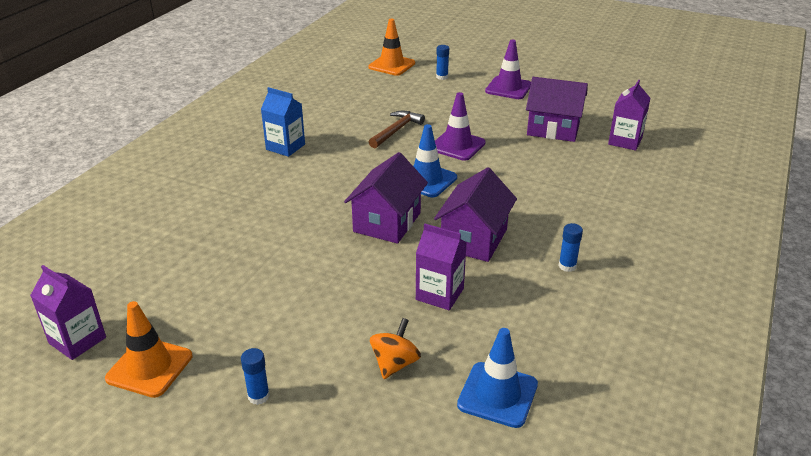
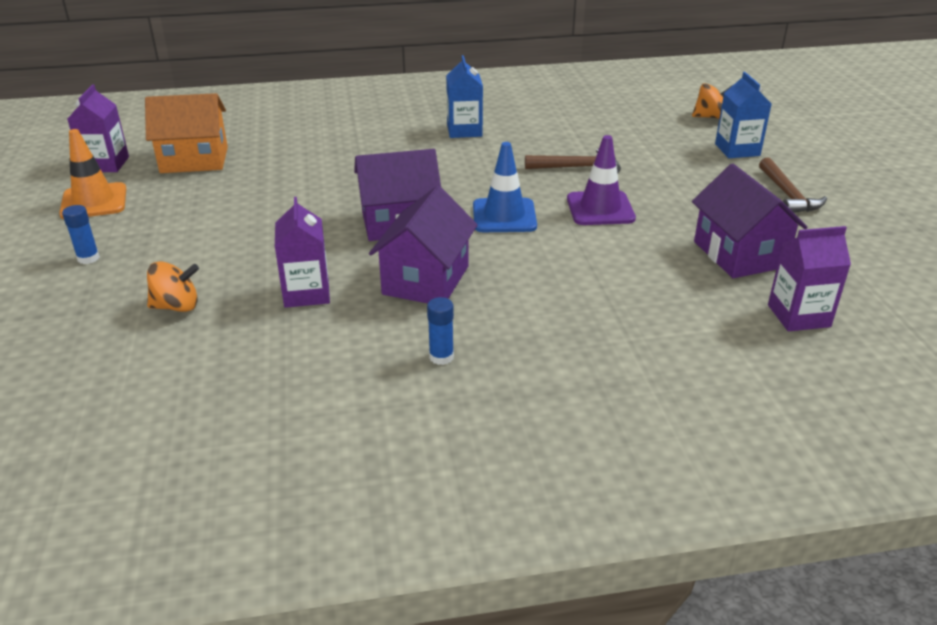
camera: 55 degrees right, 0 degrees up
(148, 285) = (194, 160): none -> orange house
(391, 65) = (710, 117): orange traffic cone -> orange spinning top
(442, 77) = (737, 150): blue glue stick -> blue carton
(474, 239) = (426, 280): purple house -> purple house turned 60 degrees counterclockwise
(497, 394) = (170, 381): blue traffic cone -> none
(508, 88) = (787, 194): purple traffic cone -> brown hammer

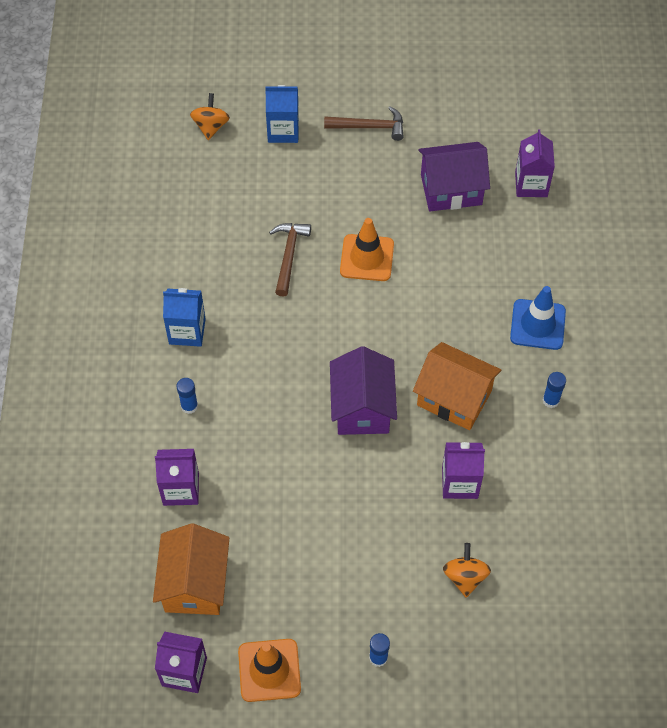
camera: 80 degrees left, 25 degrees up
(293, 144) = (181, 489): none -> purple carton
(382, 139) = (189, 406): none -> blue glue stick
(426, 280) = (454, 398): purple house -> orange house
(504, 216) = (365, 328): blue traffic cone -> blue traffic cone (537, 324)
(600, 209) = (367, 258): purple traffic cone -> orange traffic cone

